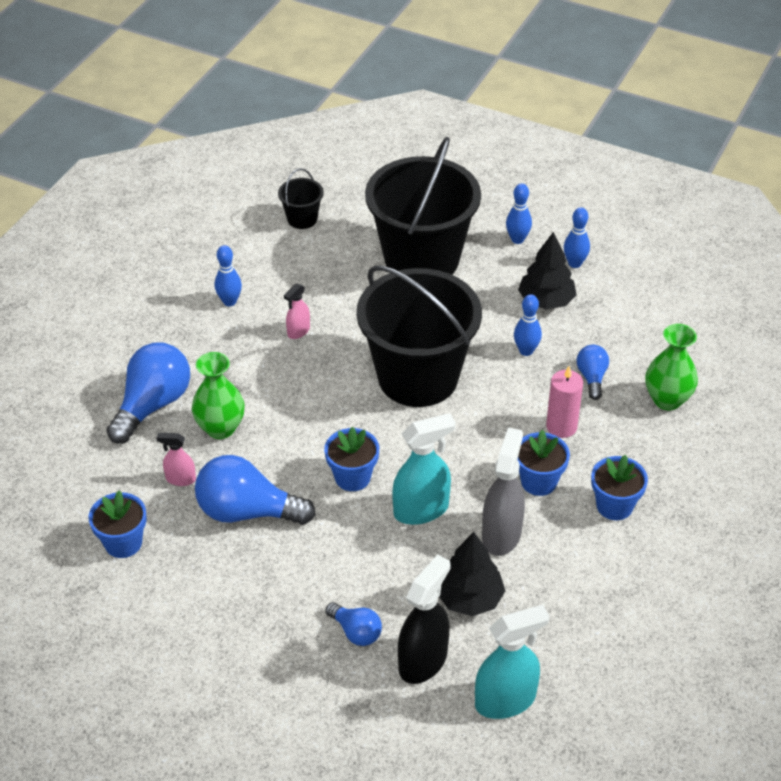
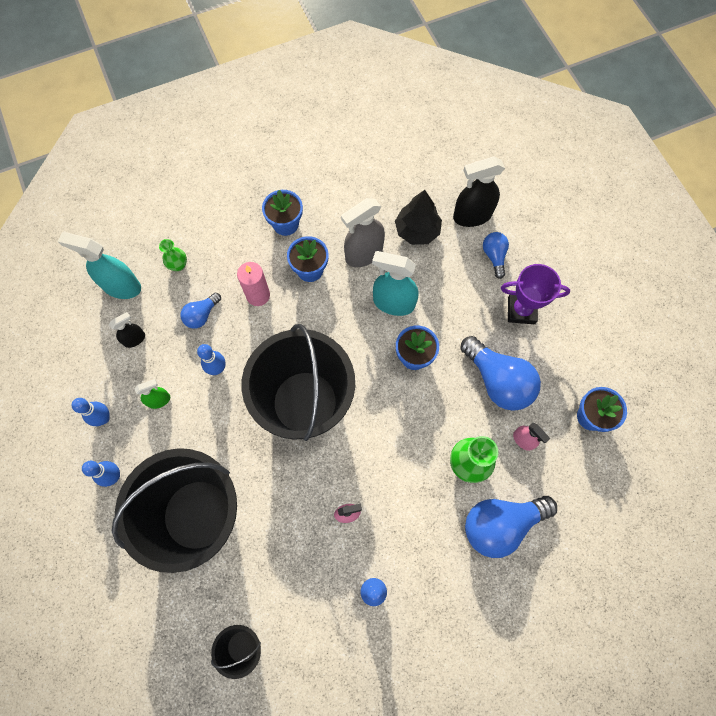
camera: 140 degrees left, 25 degrees up
(276, 595) = (521, 310): none -> purple trophy
(505, 700) = (449, 168): turquoise spray bottle -> turquoise spray bottle (121, 286)
(546, 301) = (159, 400): black tree -> green spray bottle
(625, 324) = (135, 339): none -> black spray bottle
(667, 400) = (178, 265): green vase -> green vase, size x0.59

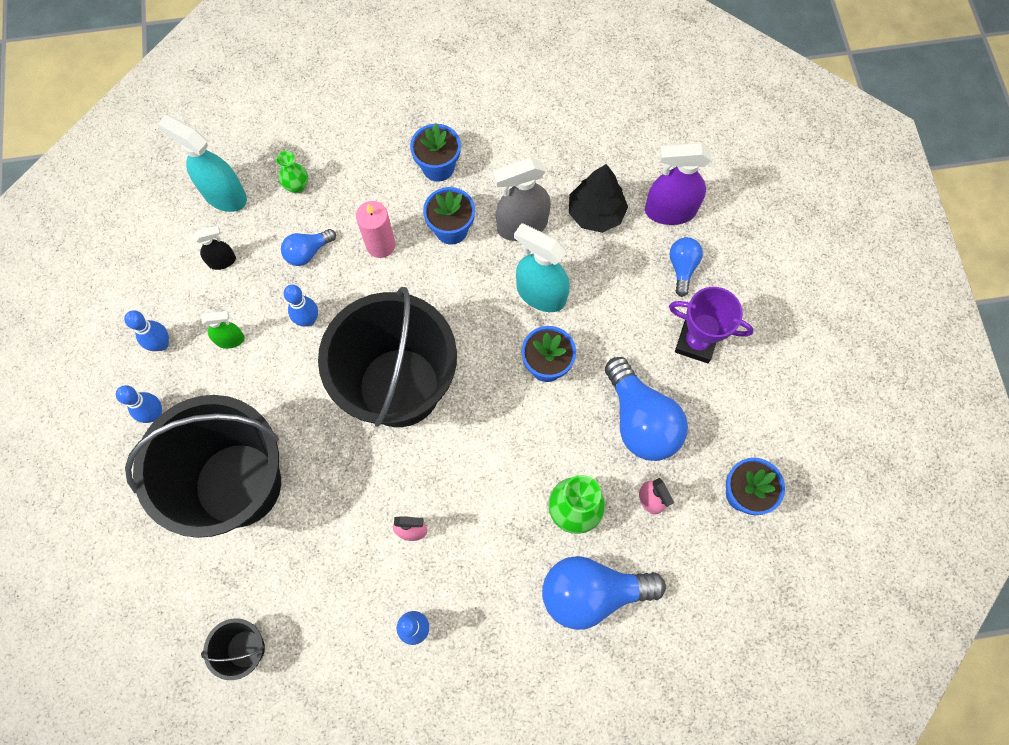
camera: 15 degrees right, 0 degrees up
(472, 216) = (669, 211): black spray bottle -> purple spray bottle

